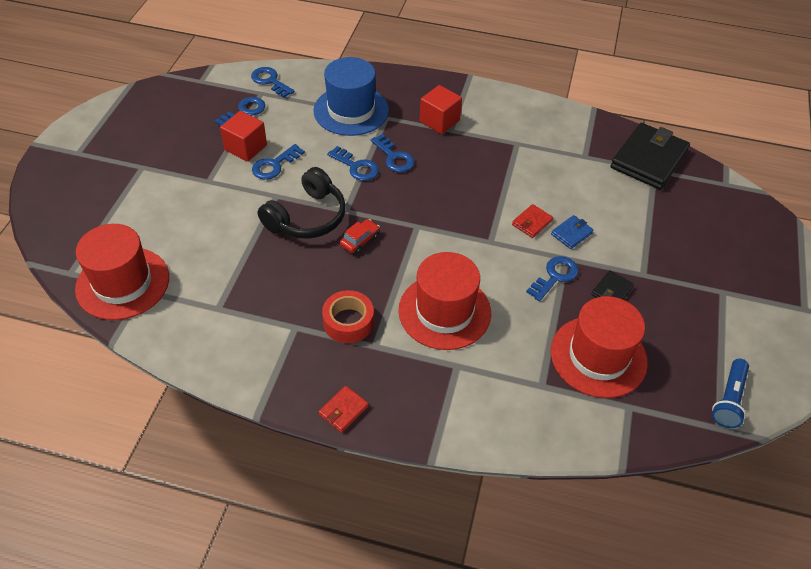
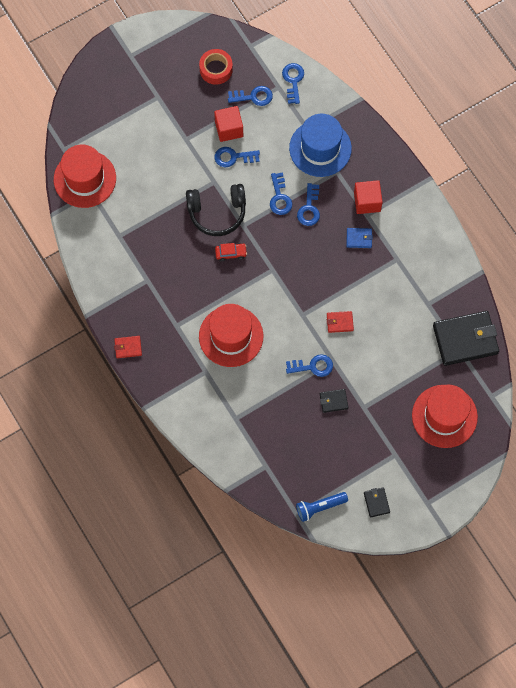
camera: 45 degrees right, 20 degrees up
(348, 322) = (176, 300): red tape -> red tape (216, 69)
(571, 234) = (354, 348): blue wallet -> blue wallet (359, 238)
(598, 356) = (281, 429): red hat -> red hat (444, 416)
(767, 347) = (376, 502): none -> black wallet

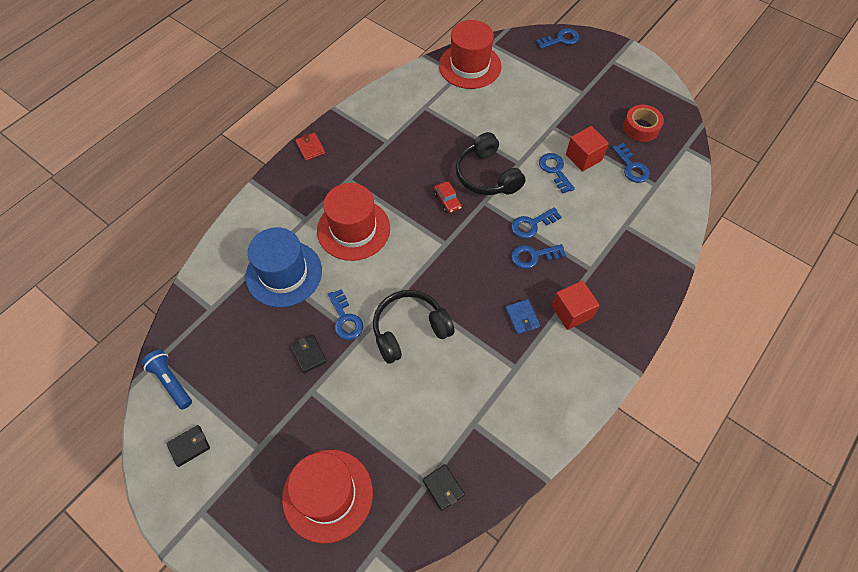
camera: 70 degrees right, 10 degrees down
(293, 80) = (672, 195): blue key -> blue key (561, 39)
(320, 148) = (610, 244): blue hat -> blue hat (284, 273)
(339, 322) = (409, 330): red wallet -> black headphones
(465, 339) = (443, 487): black wallet -> black wallet, size x0.45

